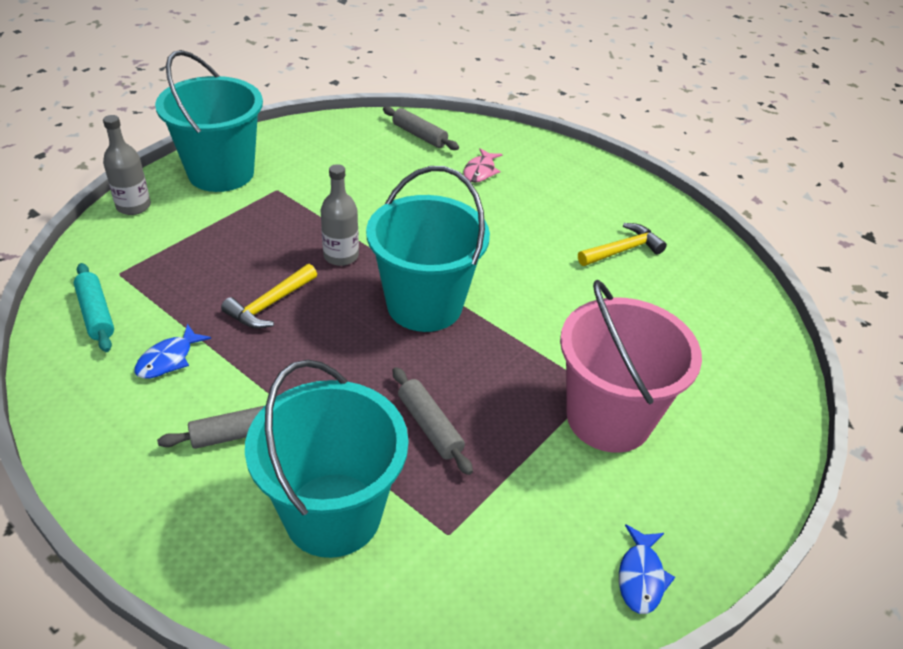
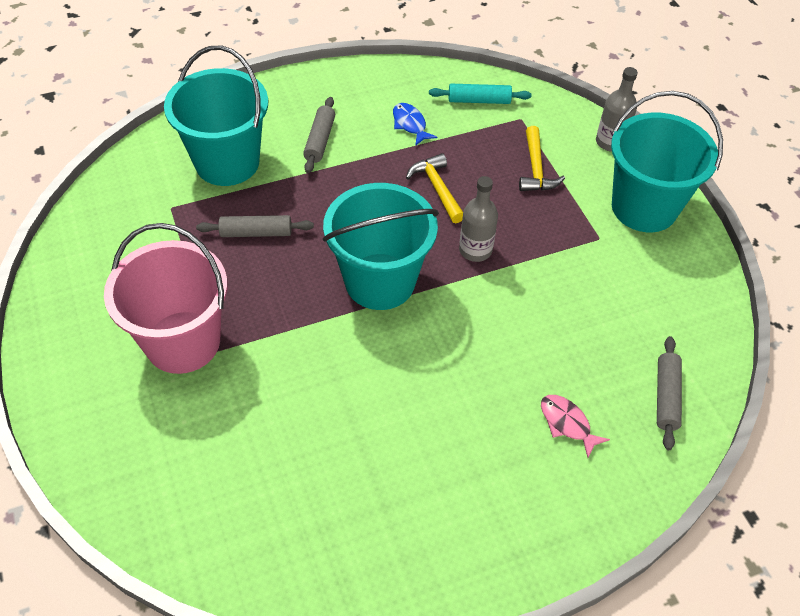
camera: 120 degrees right, 10 degrees up
(419, 135) = (666, 396): grey rolling pin -> grey rolling pin turned 60 degrees counterclockwise
(623, 250) = (362, 486): yellow hammer -> yellow hammer (536, 169)
(641, 577) = (63, 285): blue fish -> none

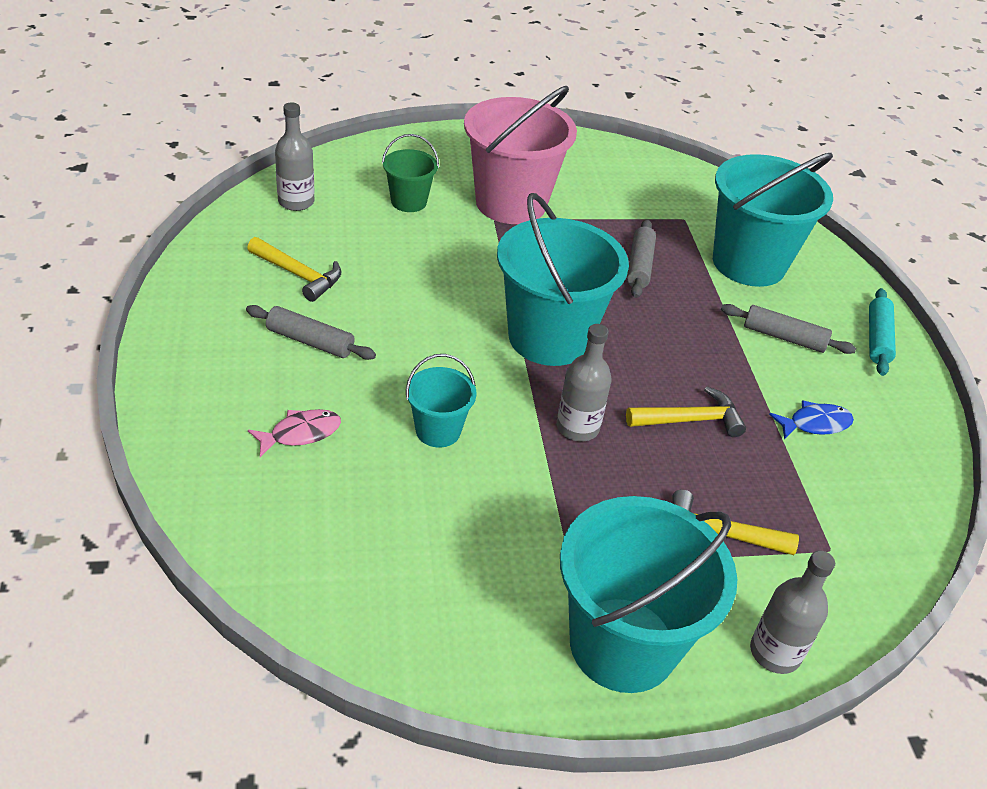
camera: 100 degrees right, 10 degrees down
(206, 432) = (409, 202): none -> green bucket
(238, 541) = (296, 202): none -> grey bottle
(366, 494) = (299, 275): none -> yellow hammer
(479, 100) = (870, 511): turquoise rolling pin -> turquoise rolling pin (877, 339)
(519, 333) = (438, 430): none -> turquoise bucket
(666, 396) = (291, 539): grey rolling pin -> grey rolling pin (310, 341)

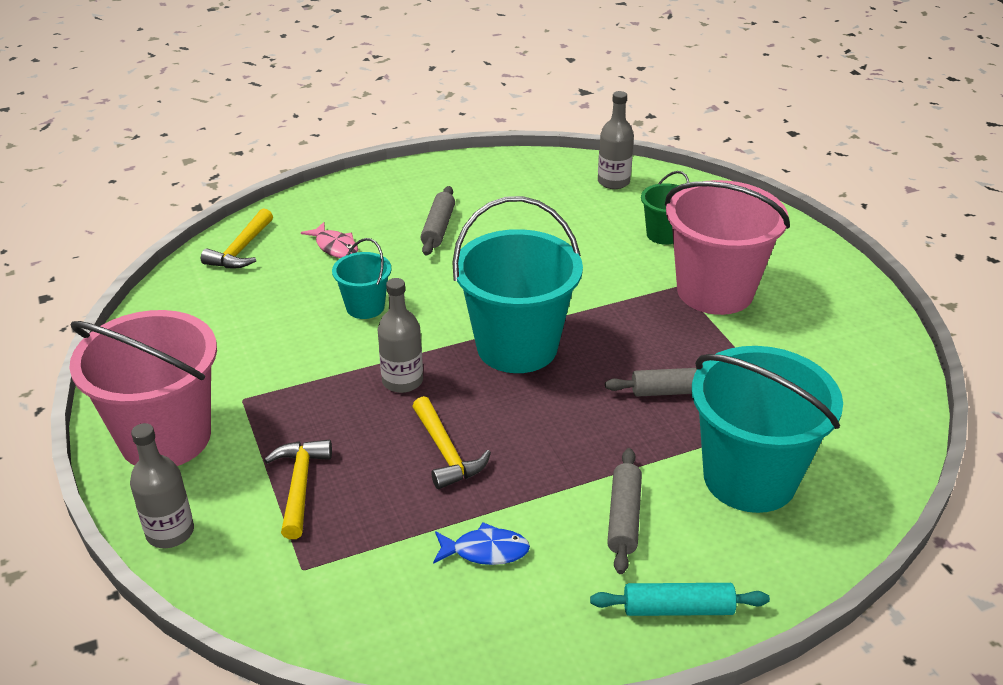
camera: 80 degrees right, 5 degrees down
(299, 275) = (516, 205): yellow hammer -> yellow hammer (241, 250)
(622, 644) = (165, 438): turquoise bucket -> pink bucket
(815, 424) = (485, 551): blue fish -> blue fish turned 60 degrees counterclockwise

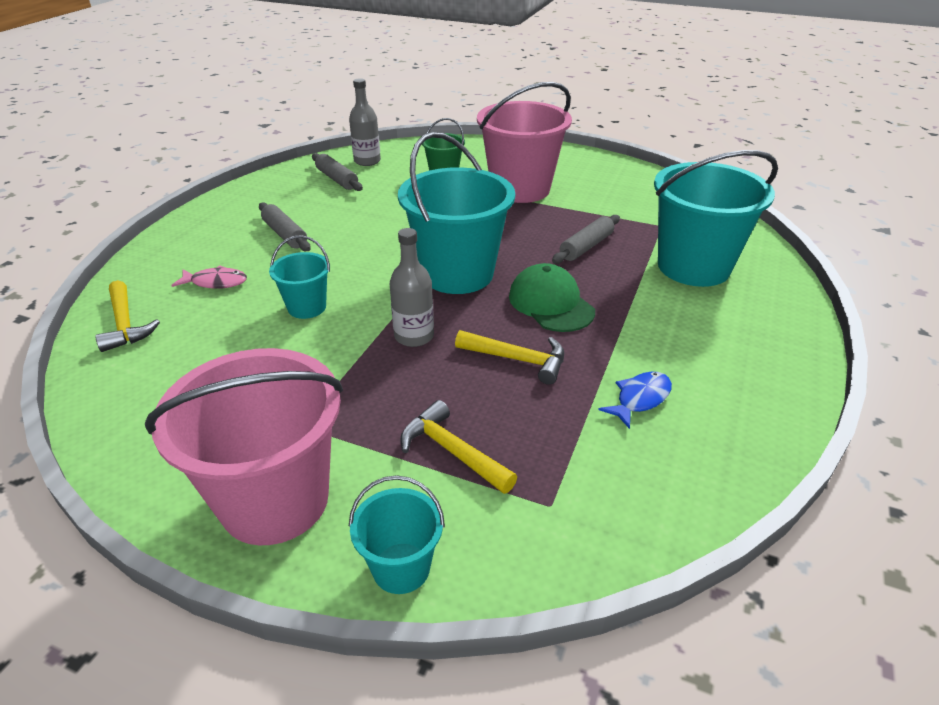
camera: 45 degrees left, 0 degrees up
(170, 532) = (401, 568): grey bottle -> turquoise bucket
(550, 424) = (551, 303): none -> green cap
(624, 517) = (675, 326): grey rolling pin -> grey rolling pin (337, 179)
(678, 609) = (779, 353): turquoise rolling pin -> none

